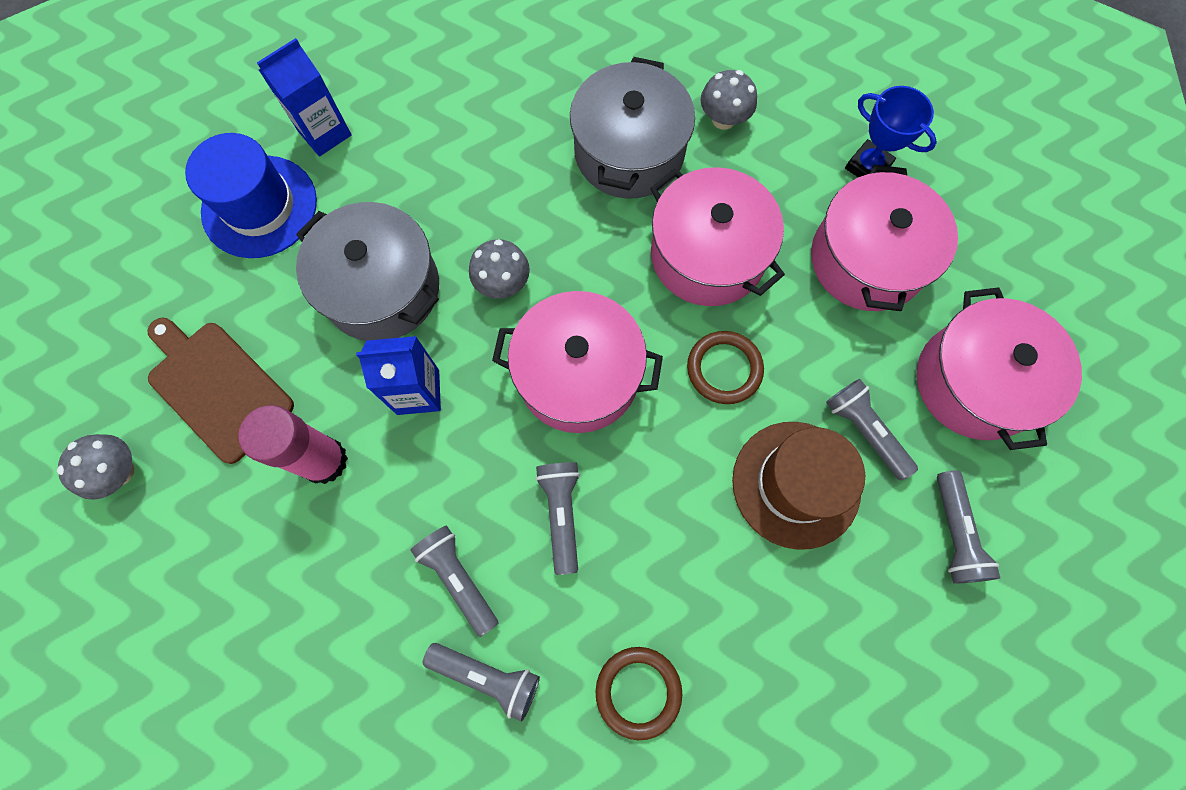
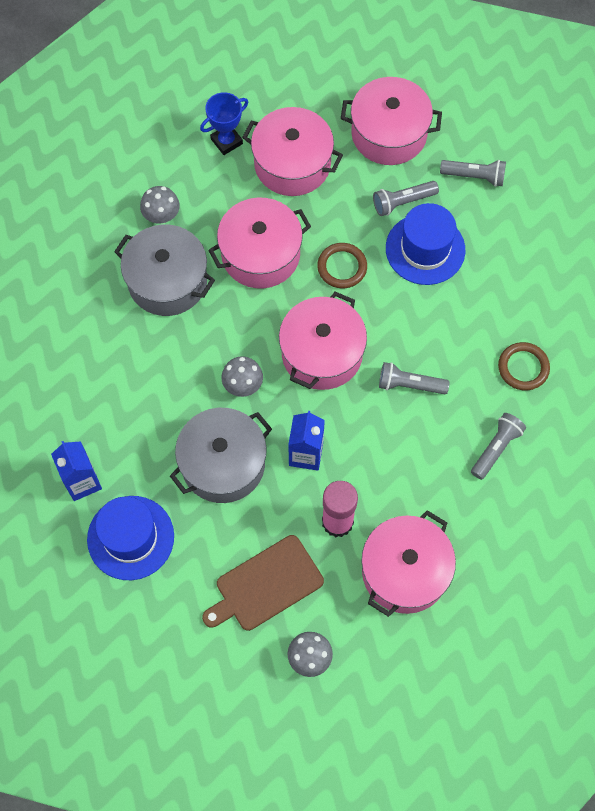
camera: 75 degrees left, 5 degrees down
(263, 577) = (405, 571): none -> pink pot
(458, 578) = (434, 453): grey flashlight -> none
(796, 484) = (425, 249): brown hat -> blue hat

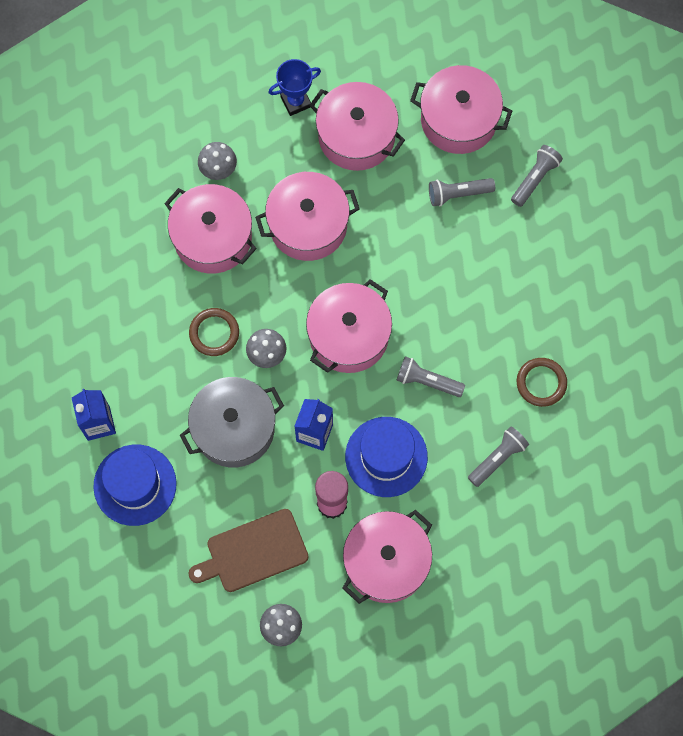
camera: 10 degrees right, 5 degrees up
(167, 281) = (212, 237): grey pot -> pink pot
(342, 267) = (385, 251): brown ring -> brown ring (214, 333)
(425, 249) = (470, 246): blue hat -> blue hat (386, 456)
(474, 176) = (535, 179): grey flashlight -> grey flashlight turned 75 degrees counterclockwise

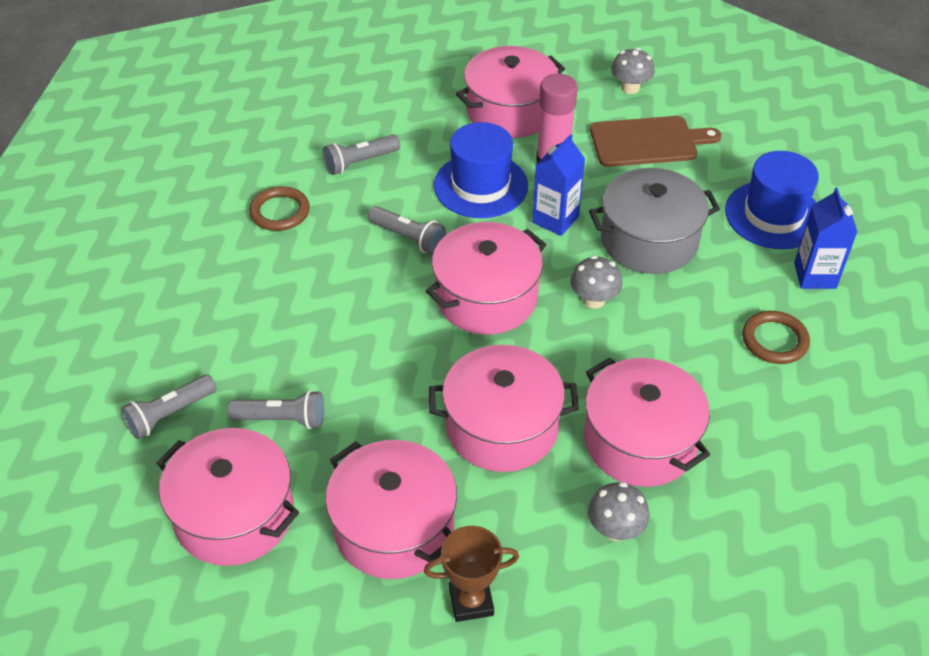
camera: 165 degrees left, 25 degrees down
(214, 333) = (657, 334): brown ring -> brown ring (774, 340)
(296, 102) = (471, 601): blue trophy -> brown trophy

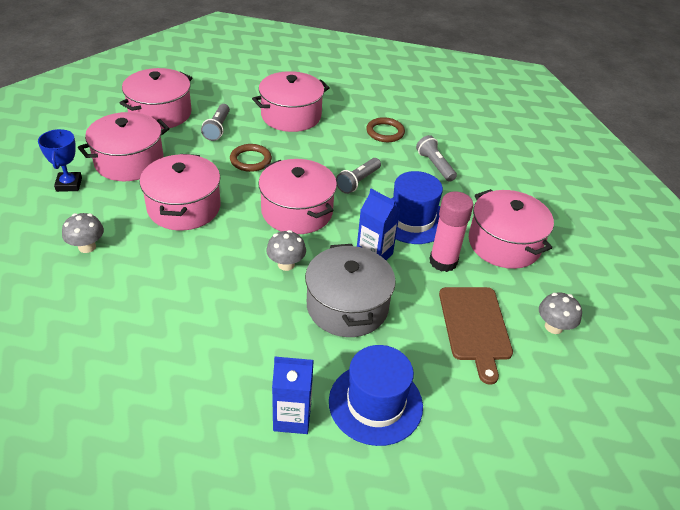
camera: 90 degrees right, 5 degrees down
(170, 414) = (232, 95): grey flashlight -> none
(471, 601) = (69, 184): brown trophy -> blue trophy
(640, 441) = (150, 269): pink pot -> pink pot (291, 116)
(774, 340) = (221, 367): brown ring -> brown ring (250, 160)

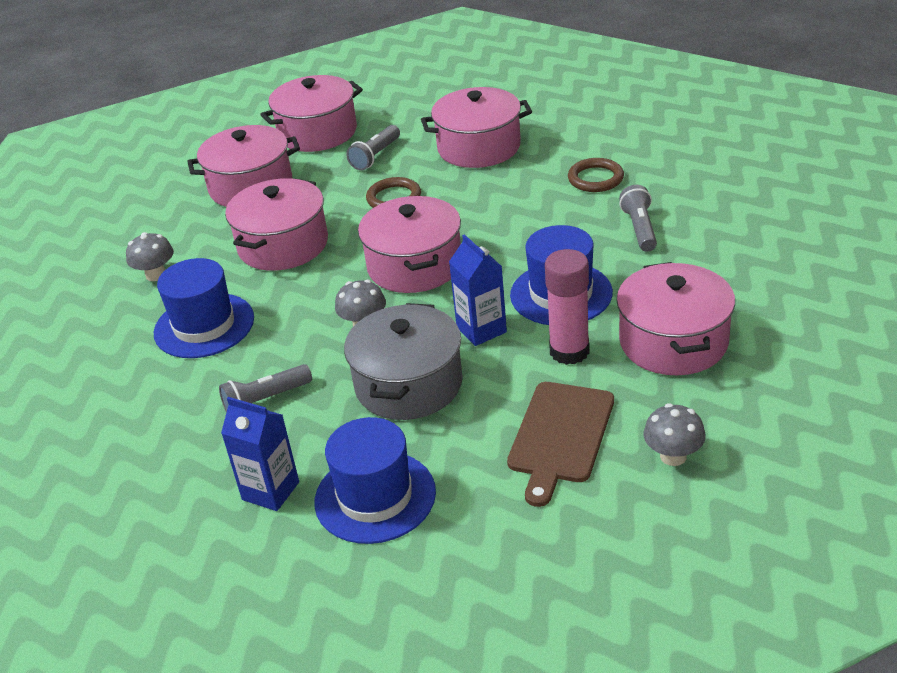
camera: 30 degrees right, 5 degrees down
(69, 184) = (173, 205): blue trophy -> none
(155, 285) = (204, 325): none -> blue hat
(358, 181) = (517, 238): grey flashlight -> grey flashlight (265, 400)

